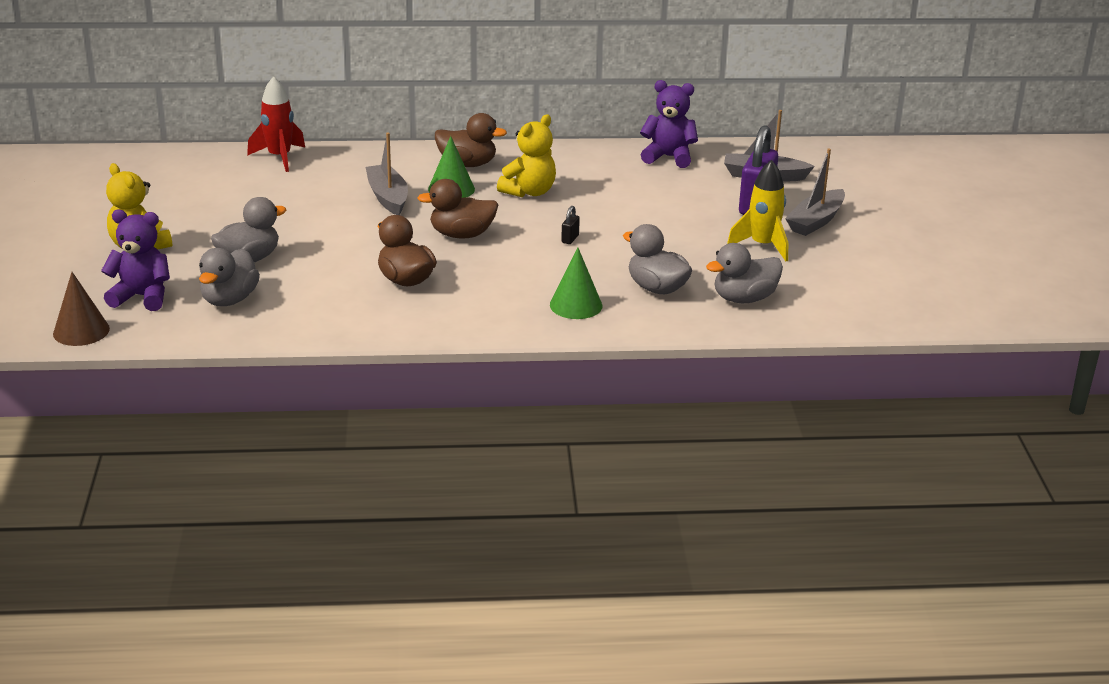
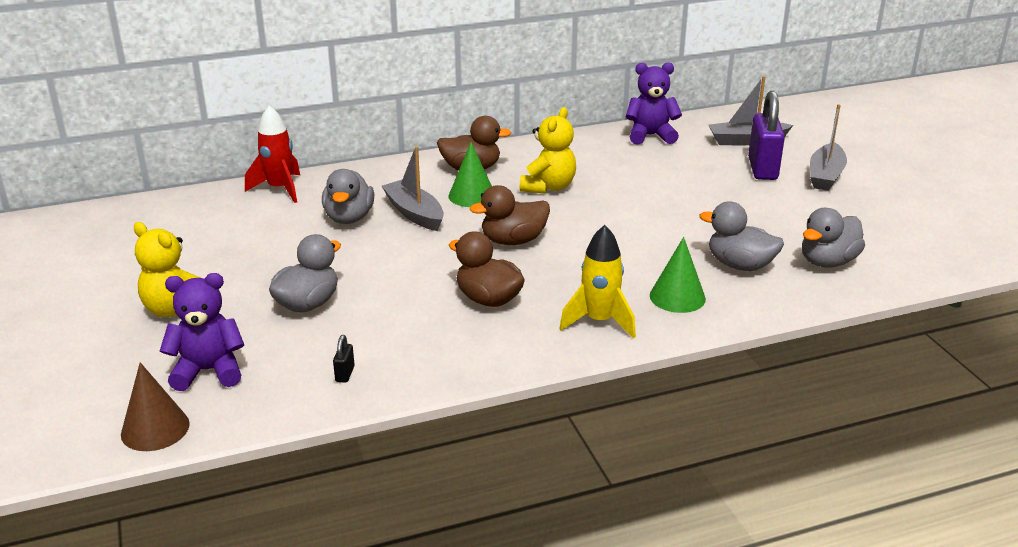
camera: 15 degrees left, 0 degrees up
(229, 300) = (311, 356): grey duck -> grey duck (349, 218)
(570, 239) = (620, 228): black padlock -> black padlock (345, 374)
(762, 246) = (800, 206): yellow rocket -> yellow rocket (599, 321)

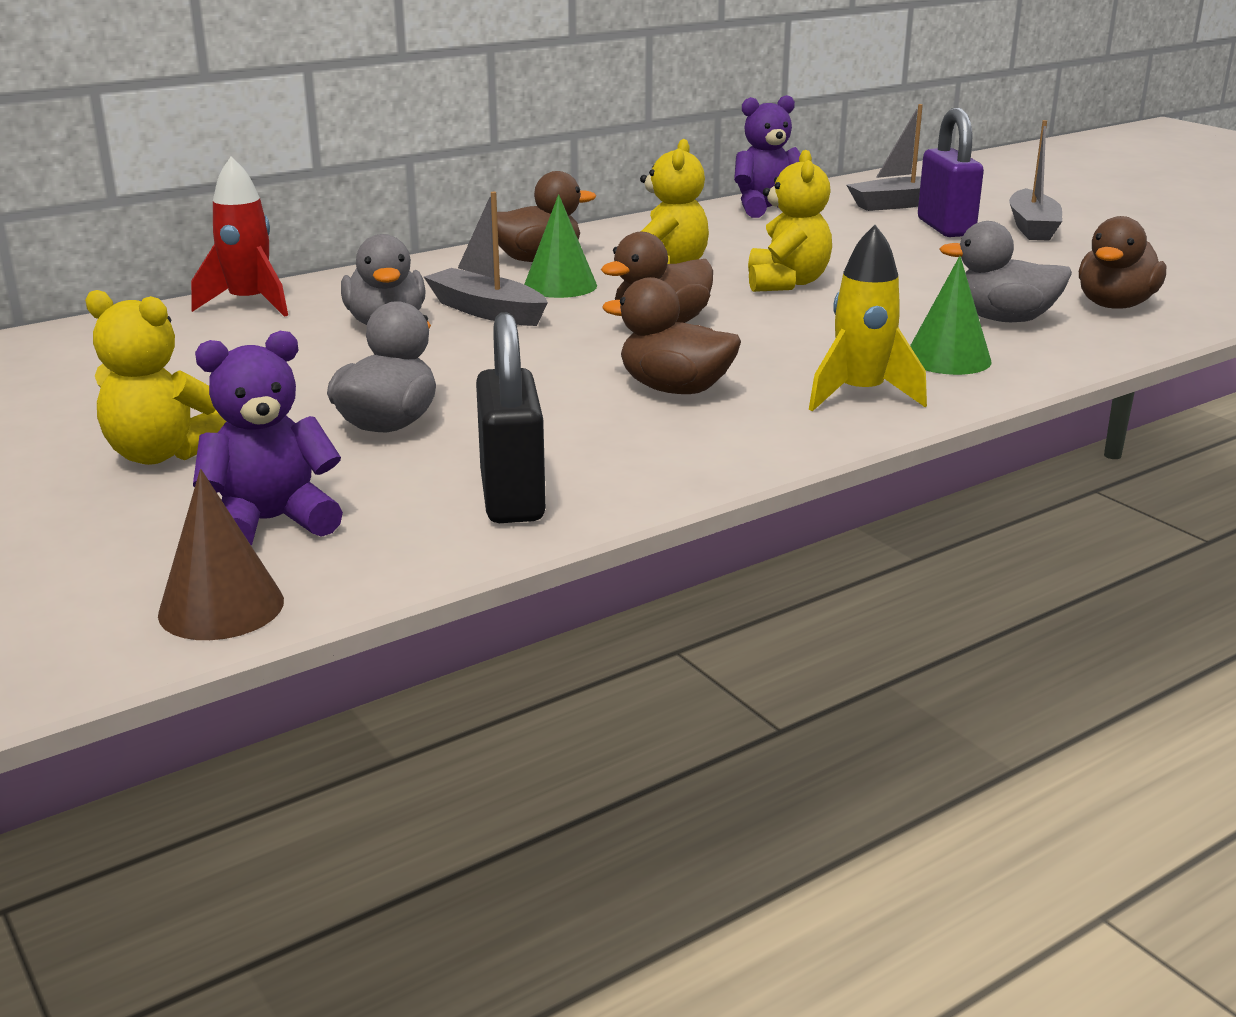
camera: 15 degrees left, 5 degrees down
(345, 374) = (512, 497): black padlock -> black padlock, size x2.44
(617, 211) = (786, 283): none -> yellow teddy bear
(827, 262) = (1115, 305): grey duck -> brown duck

